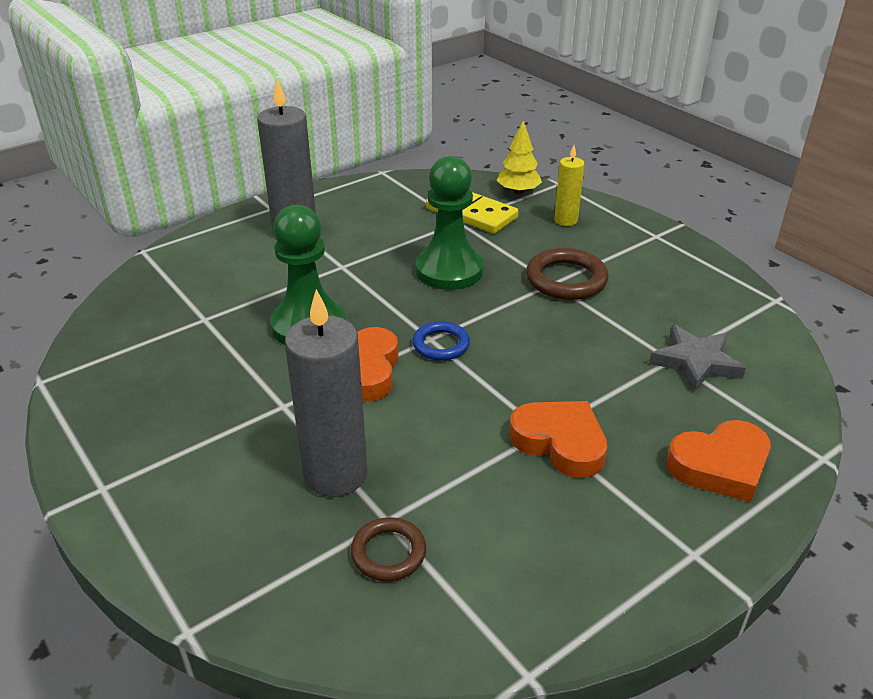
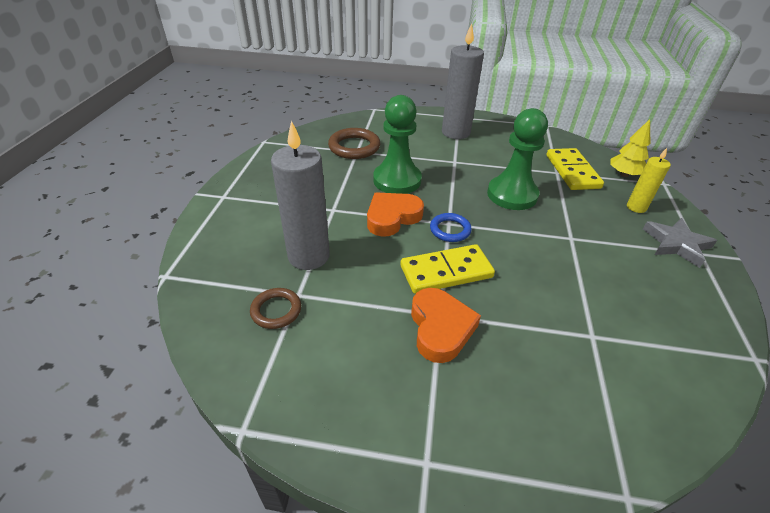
camera: 45 degrees right, 5 degrees up
(494, 388) = (446, 271): none -> yellow domino
(566, 279) = (584, 241): brown ring -> brown ring (354, 147)
(696, 362) = (611, 351): grey star -> grey star (676, 244)
(720, 466) = (528, 429): orange heart -> none

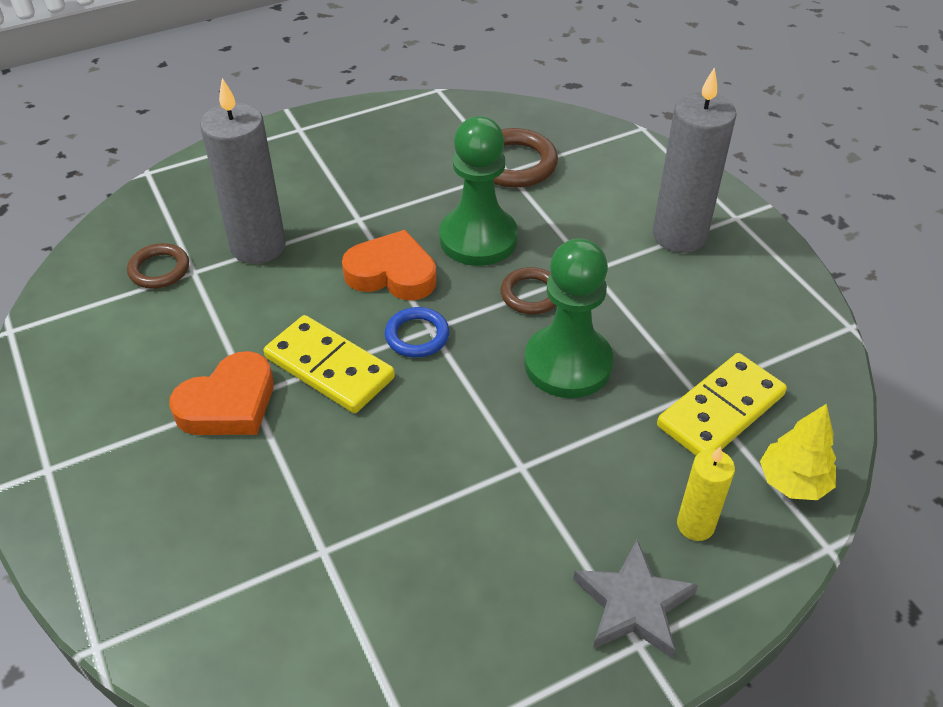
camera: 55 degrees right, 5 degrees up
(454, 183) = (531, 294): none -> brown ring

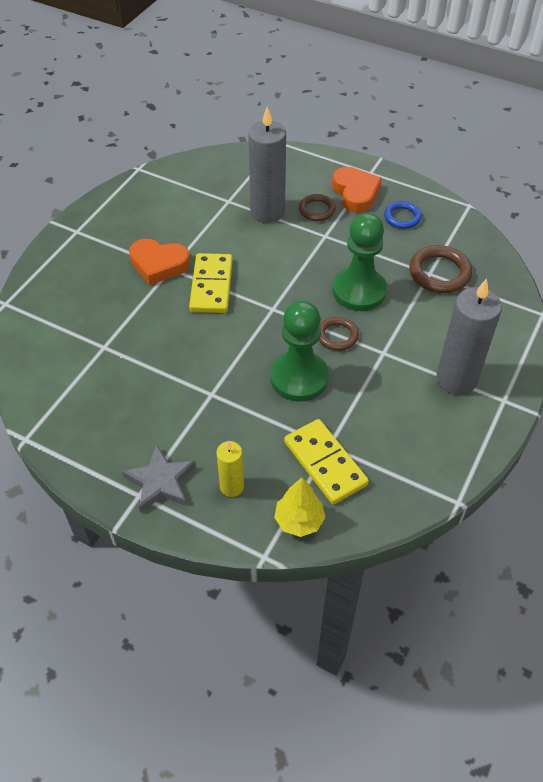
camera: 55 degrees right, 5 degrees up
(159, 269) = (218, 189): brown ring -> brown ring (317, 210)
(392, 273) = (297, 272): orange heart -> orange heart (355, 193)
(417, 336) = (262, 306): blue ring -> blue ring (402, 217)
(721, 411) = (325, 463): yellow domino -> yellow domino turned 45 degrees clockwise

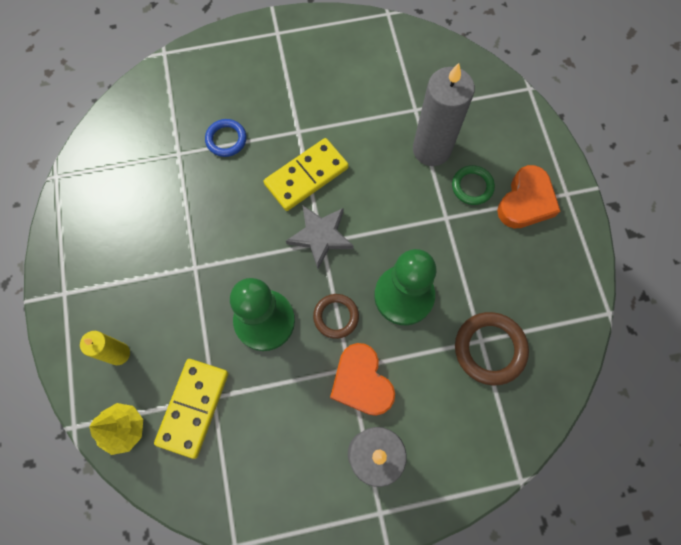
camera: 50 degrees right, 20 degrees up
(159, 264) = (295, 119): orange heart -> orange heart (361, 382)
(160, 482) = (86, 299): grey star -> grey star (320, 236)
(317, 210) = (472, 186): brown ring -> green ring
(402, 217) = (532, 265): blue ring -> blue ring (226, 139)

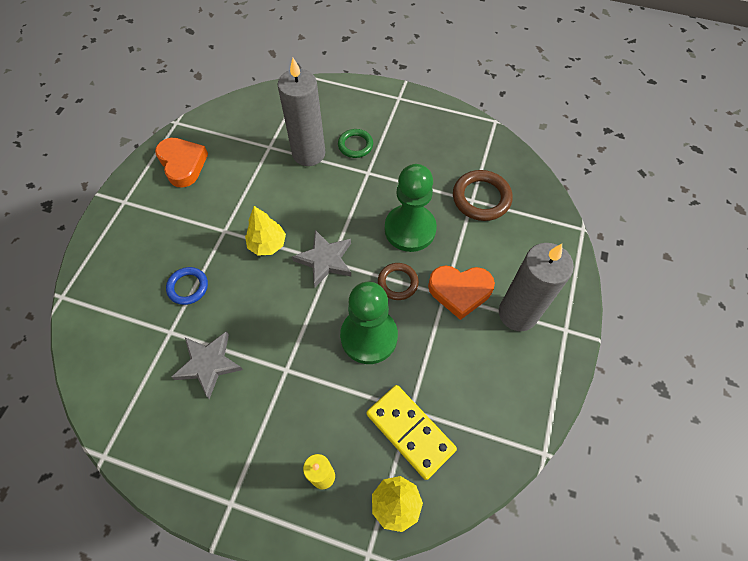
camera: 60 degrees left, 10 degrees down
(167, 202) = (209, 364): none -> grey star
(306, 176) = (267, 244): yellow domino -> yellow tree
(526, 201) = (388, 122): orange heart -> orange heart (183, 164)

